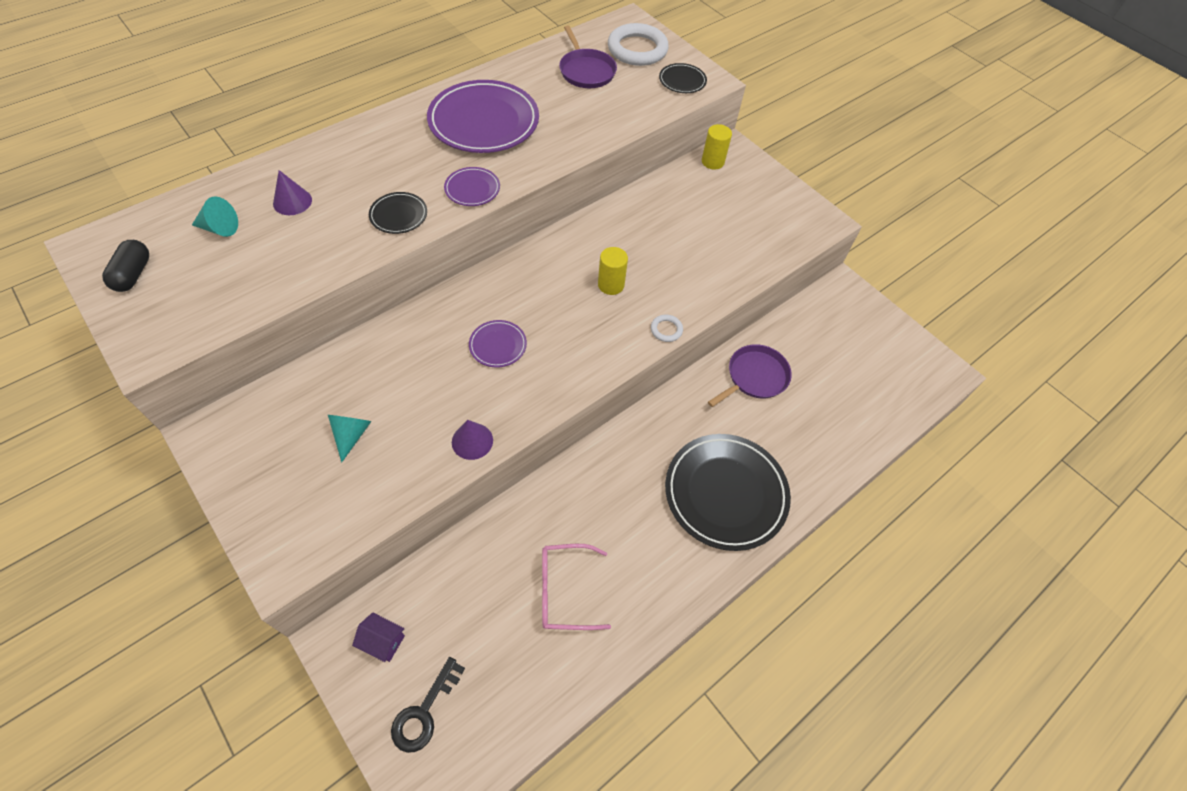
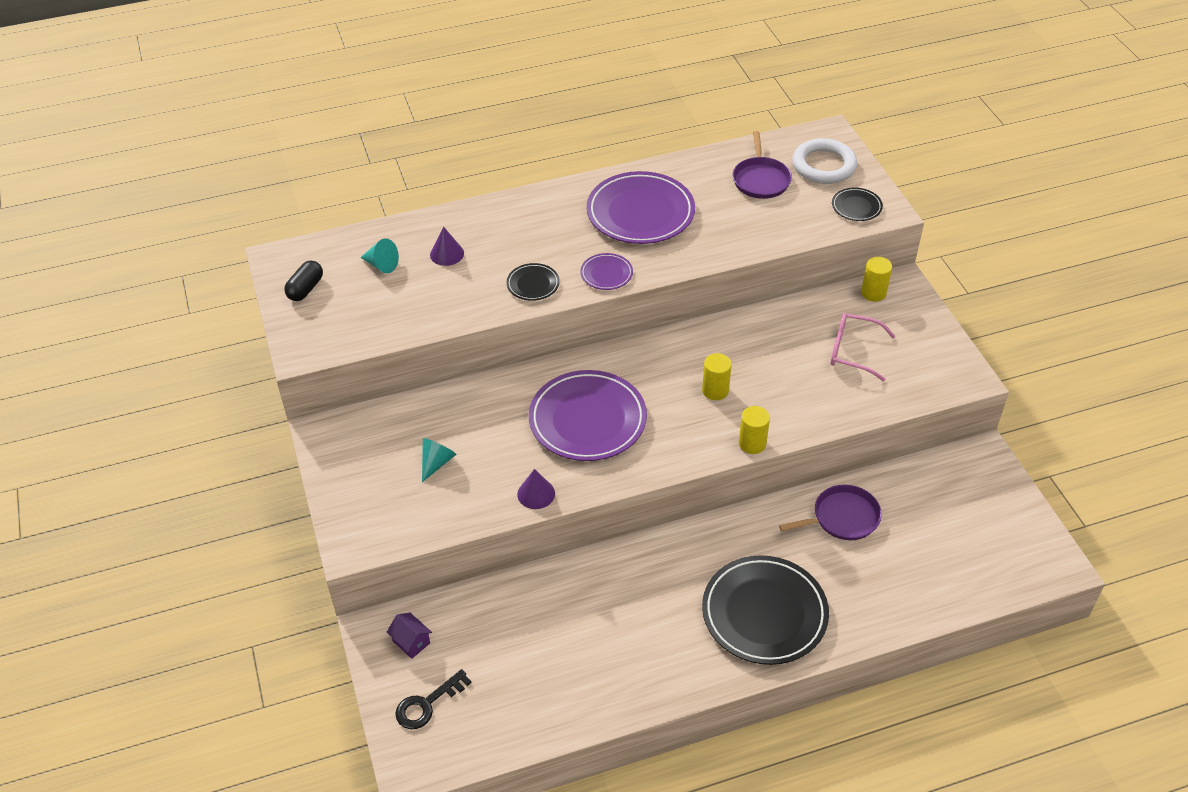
camera: 25 degrees right, 10 degrees down
(498, 345) = (587, 420): purple plate -> purple plate, size x2.15
(565, 591) = (579, 650): pink glasses -> pink glasses (853, 351)
(666, 330) = (752, 443): white ring -> yellow cylinder

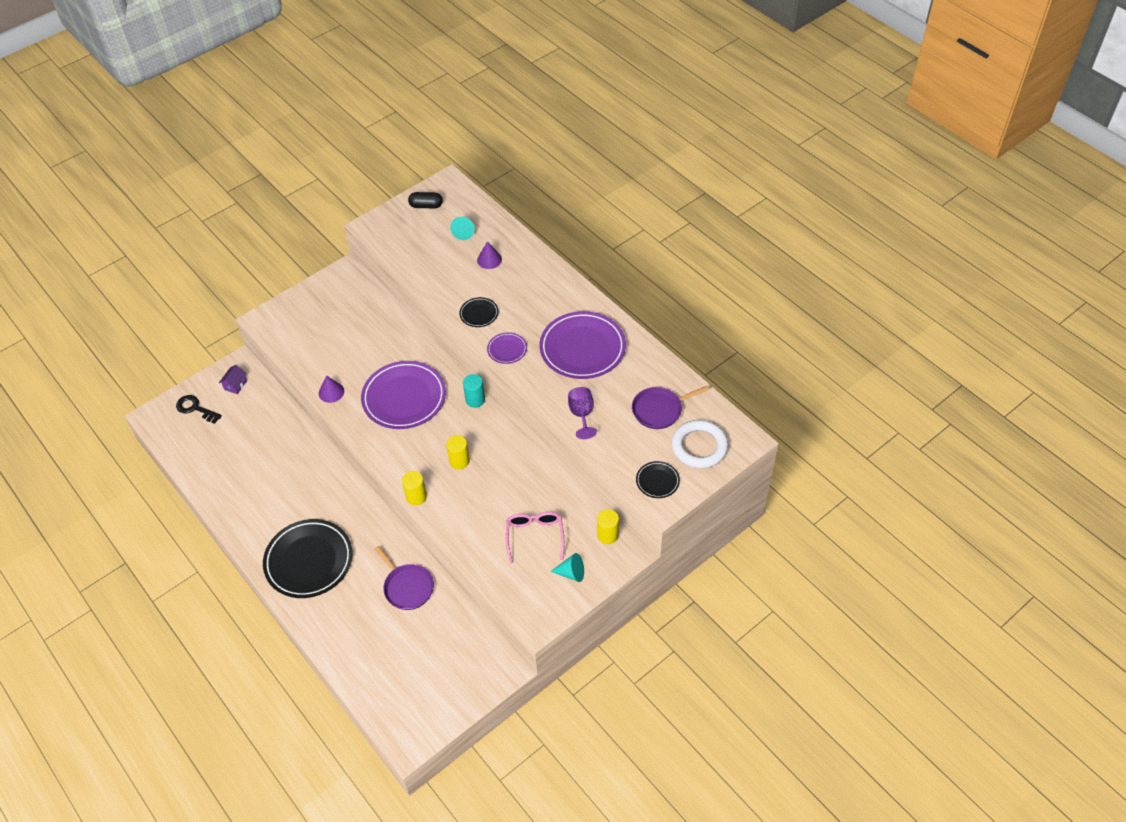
camera: 70 degrees right, 5 degrees up
(436, 462) = (340, 334): turquoise cone -> turquoise cone (571, 573)
(627, 353) = (475, 400): none -> turquoise cylinder
(739, 238) = (582, 415): none -> purple goblet

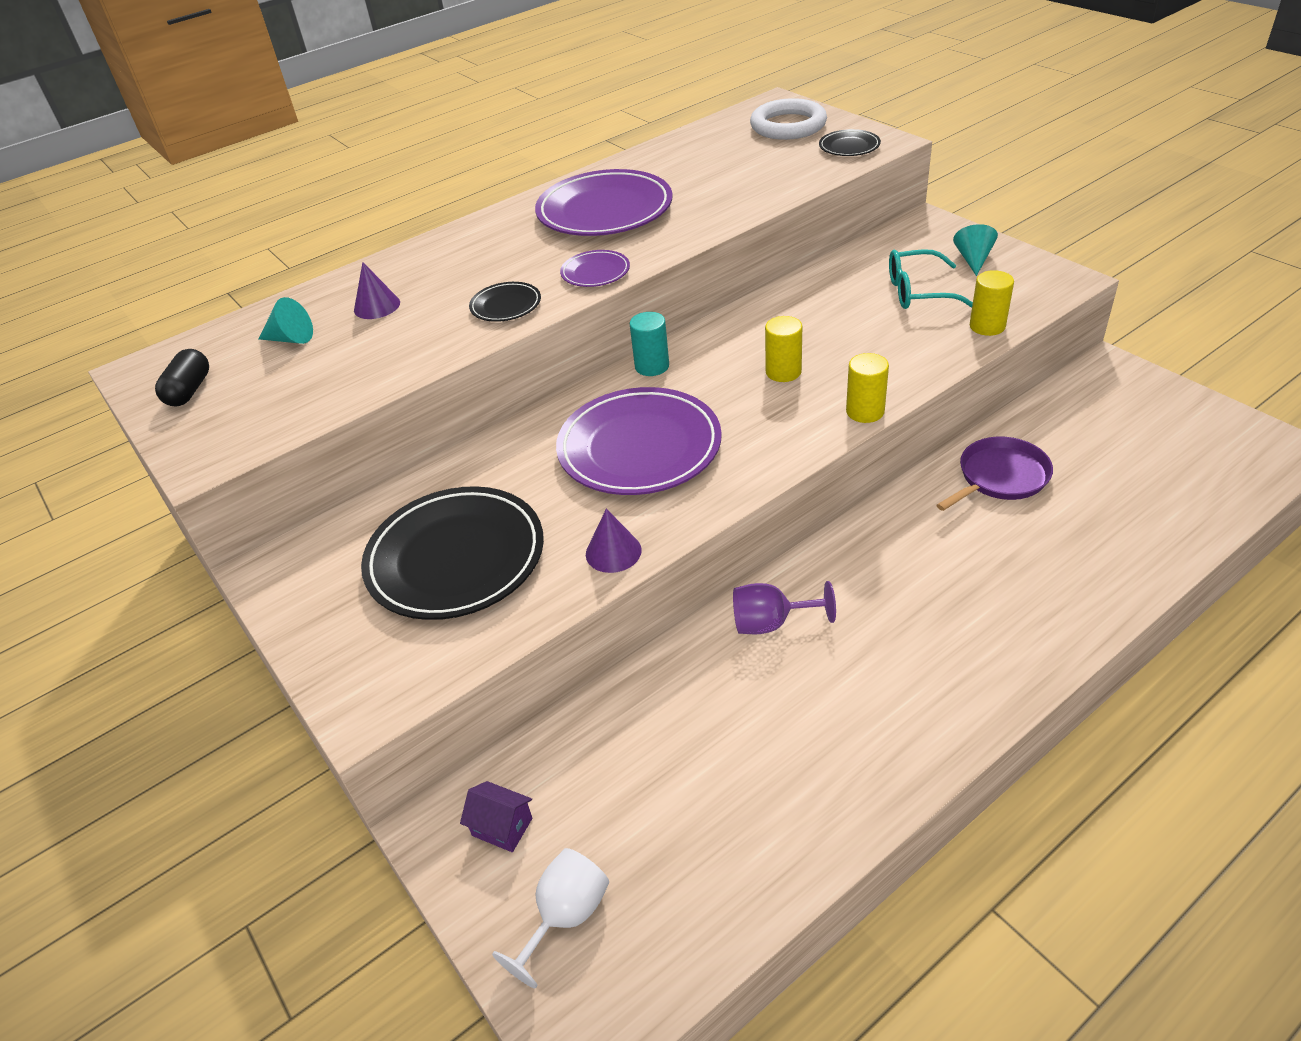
camera: 85 degrees left, 10 degrees down
(195, 408) = (565, 916): black key -> white goblet
(309, 561) = (980, 616): black plate -> black plate (456, 558)
(535, 536) = (919, 292): pink glasses -> turquoise glasses
(582, 415) = (736, 203): purple goblet -> purple goblet (771, 623)
(607, 535) = (902, 237): yellow cylinder -> yellow cylinder (987, 326)
(659, 410) = (726, 152): purple pan -> none

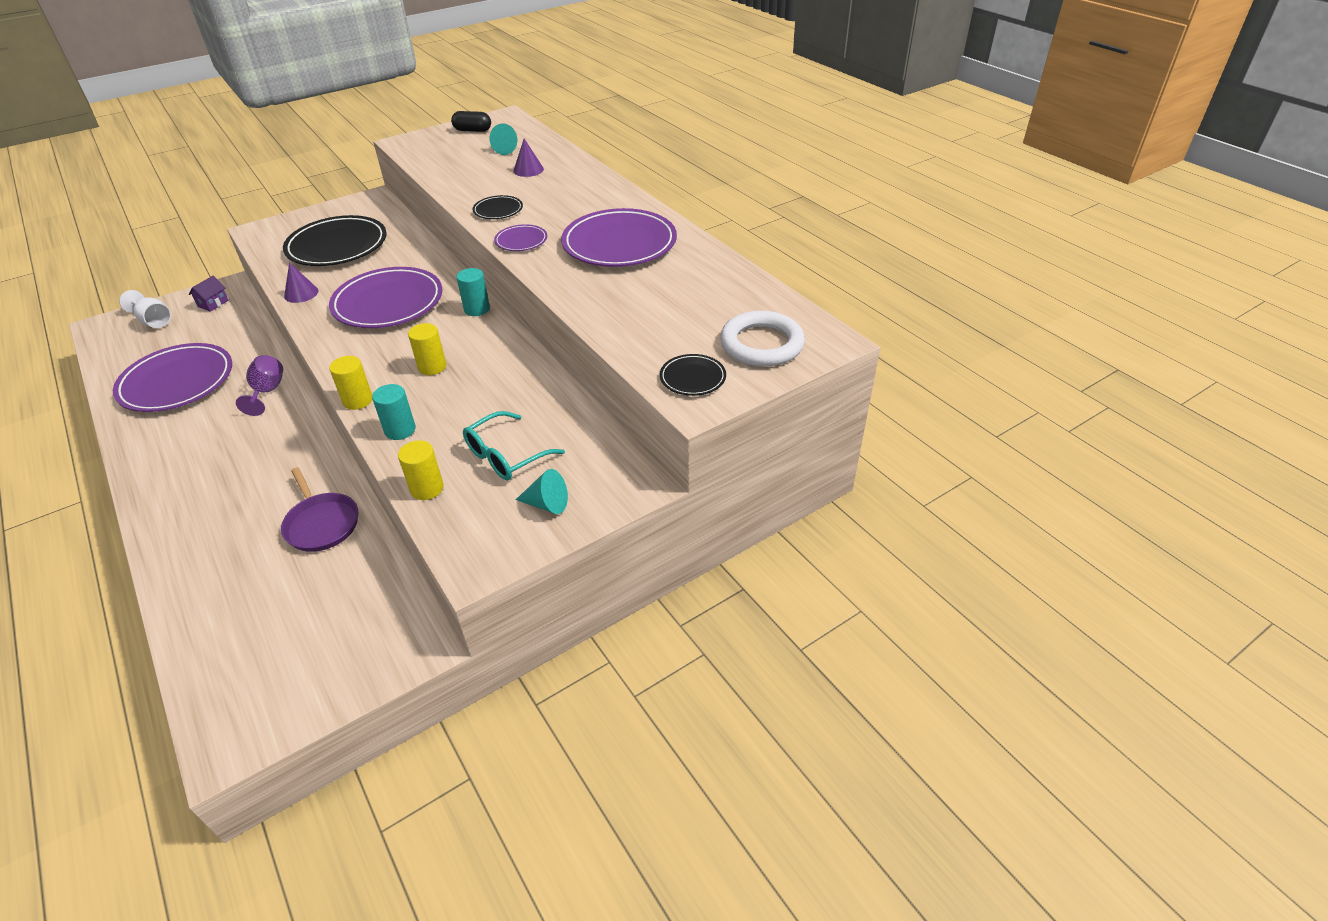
camera: 90 degrees right, 0 degrees up
(765, 762) = (177, 382): none -> purple plate
(906, 366) = (400, 430): none -> turquoise cylinder
(919, 292) = (506, 455): turquoise glasses -> turquoise glasses turned 135 degrees counterclockwise

